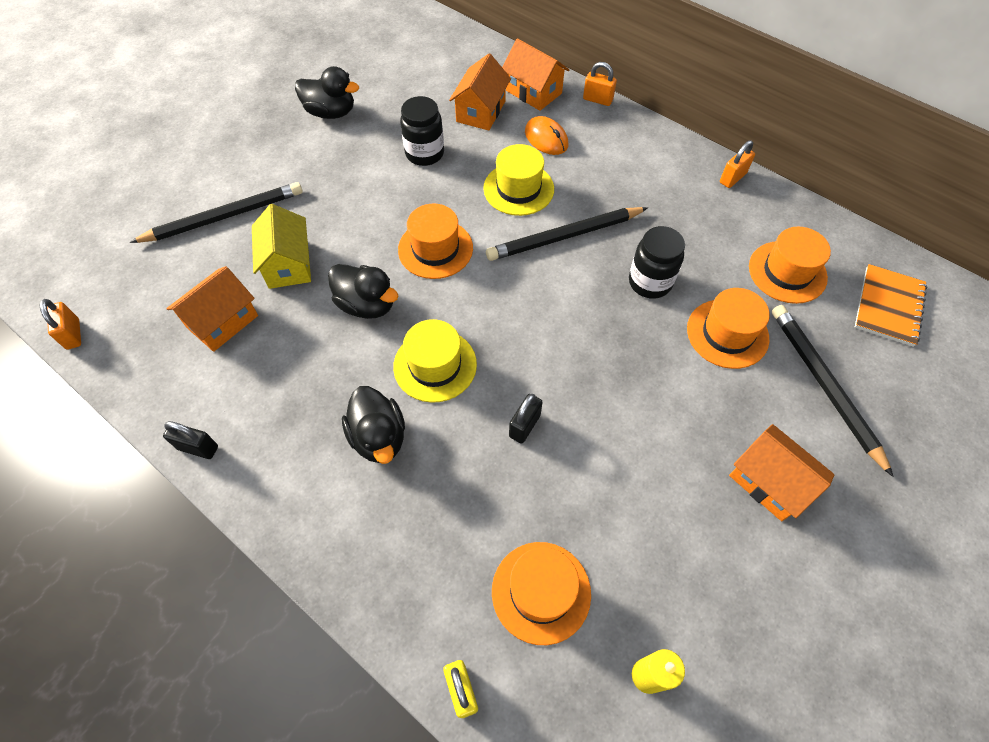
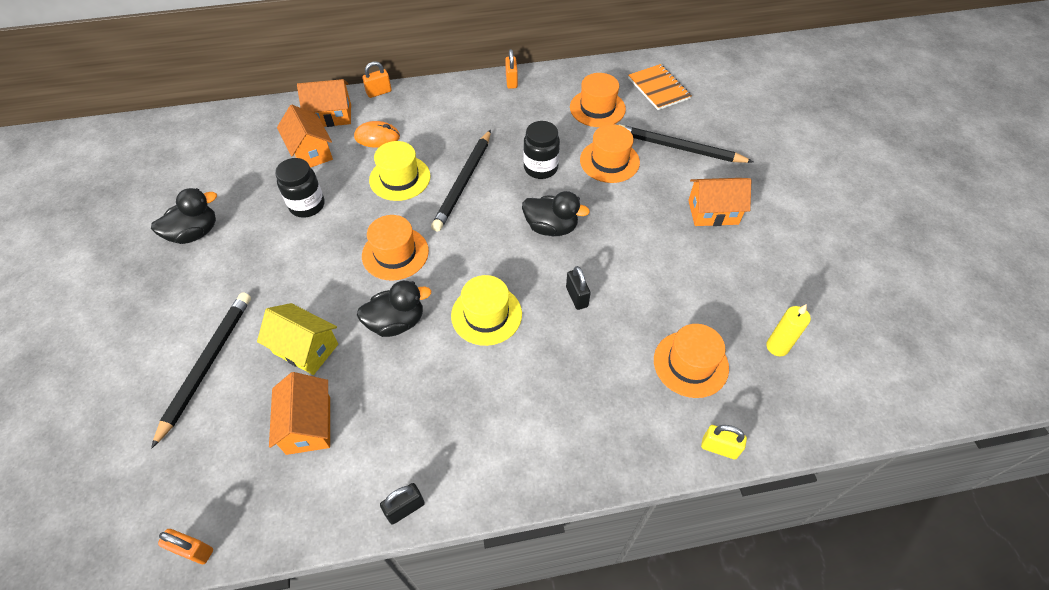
camera: 50 degrees left, 5 degrees down
(379, 437) = (509, 383): black duck -> black duck (551, 227)

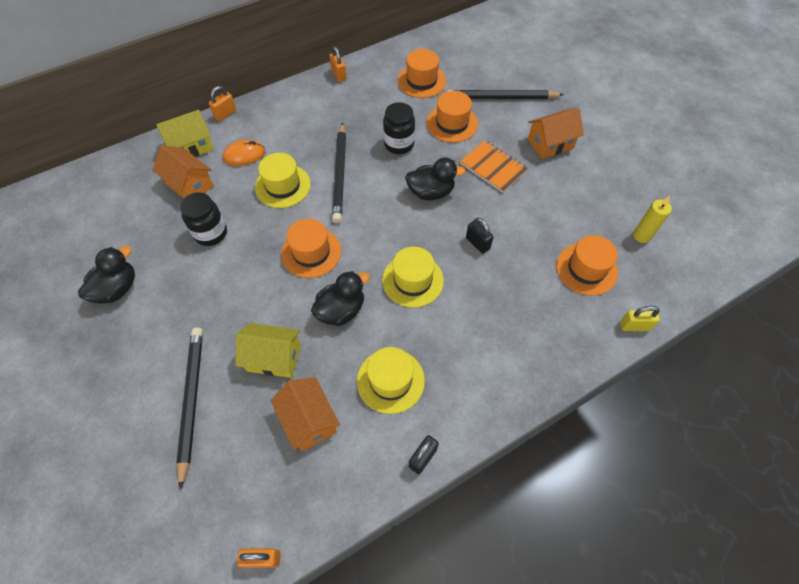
camera: 20 degrees left, 5 degrees up
(331, 116) = (191, 146): orange house -> yellow house
(411, 413) = (390, 380): none -> yellow hat
(658, 88) = (463, 52): orange notebook -> orange notebook (493, 167)

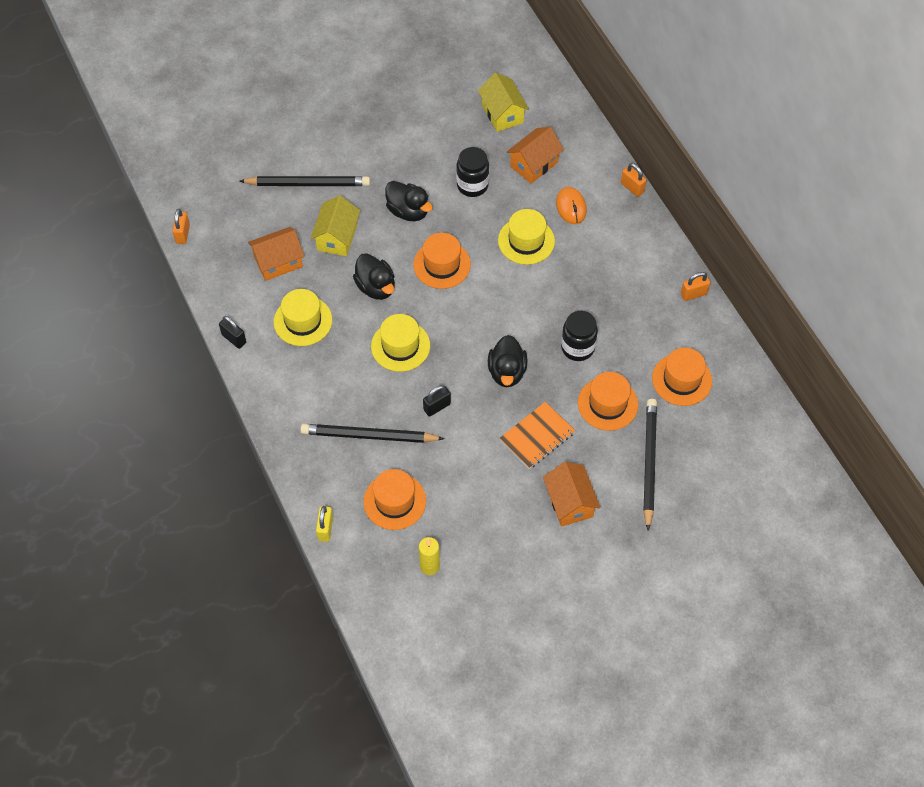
camera: 95 degrees right, 0 degrees up
(117, 289) = (419, 123): black duck -> black duck (408, 211)
(191, 146) = (585, 162): yellow house -> yellow house (502, 113)
(340, 174) = (538, 291): black pencil -> black pencil (369, 436)

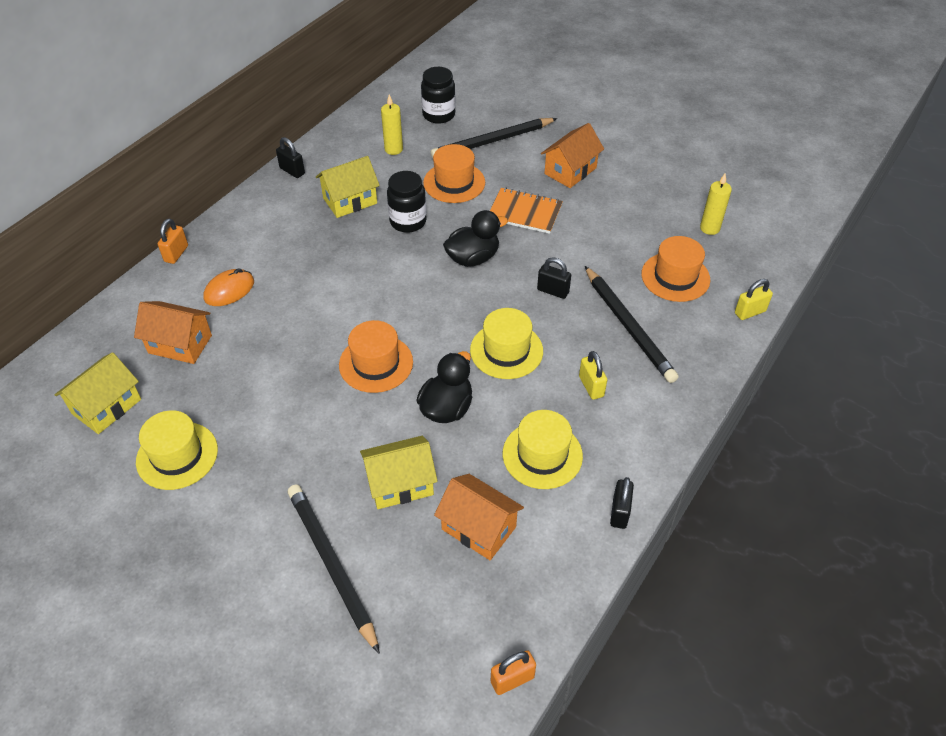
camera: 120 degrees left, 10 degrees down
(334, 379) = (591, 386): none -> yellow padlock
(408, 211) = (316, 430): black duck -> none
(472, 185) = (242, 386): black jar -> black jar (439, 115)
(526, 241) = (298, 307): yellow hat -> yellow hat (177, 455)
(629, 319) = (350, 201): none -> yellow house
(682, 379) = (393, 149): orange hat -> yellow candle
(693, 294) = (292, 171): orange padlock -> black padlock

